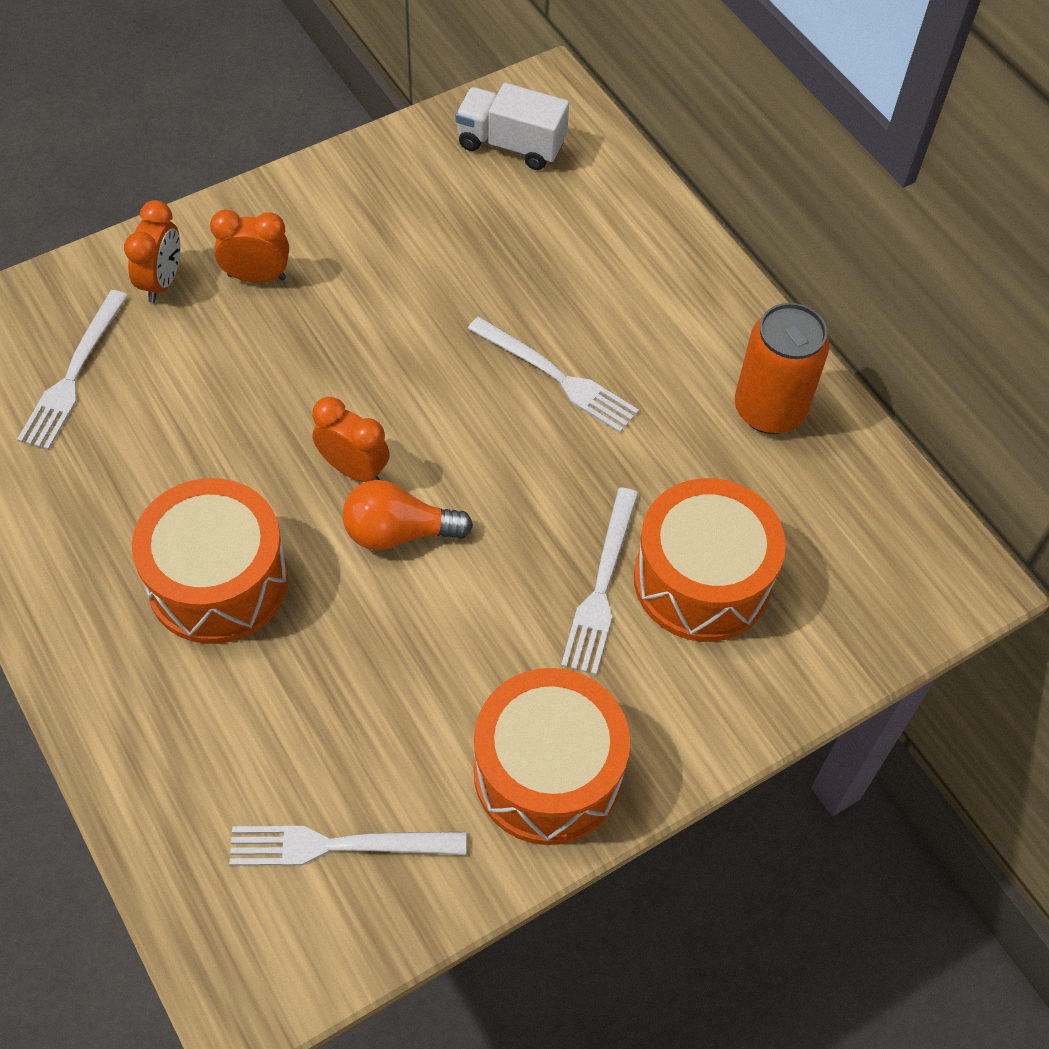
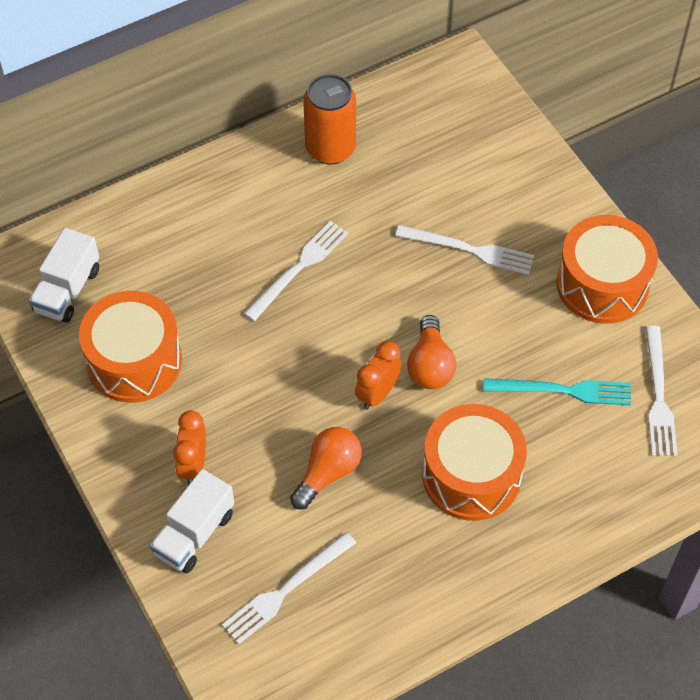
camera: 85 degrees left, 0 degrees up
(74, 374) = (286, 590): white fork -> white fork turned 120 degrees clockwise
(161, 282) = (194, 534): orange clock -> white truck
(234, 415) = (328, 473): none -> orange light bulb
(352, 706) = (563, 390): none -> turquoise fork
(702, 580) = (463, 196): orange drum -> orange drum (134, 361)

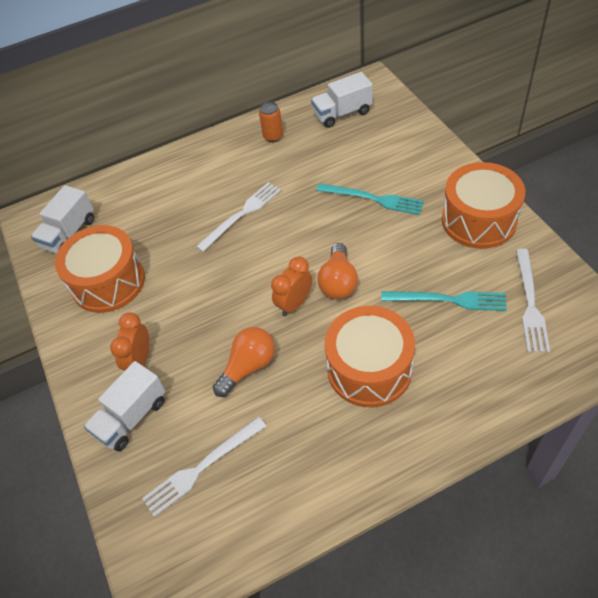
camera: 10 degrees right, 5 degrees down
(330, 148) = (273, 136): orange can -> orange can, size x0.56
(424, 115) = (342, 113): none -> white truck
(469, 250) = (373, 199): white fork -> turquoise fork

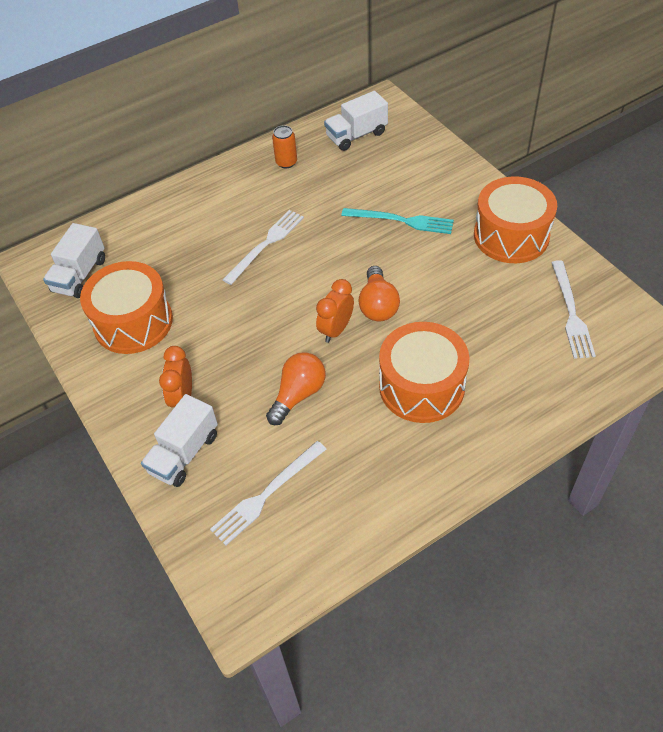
camera: 10 degrees left, 0 degrees up
(448, 300) = (491, 315): turquoise fork -> none

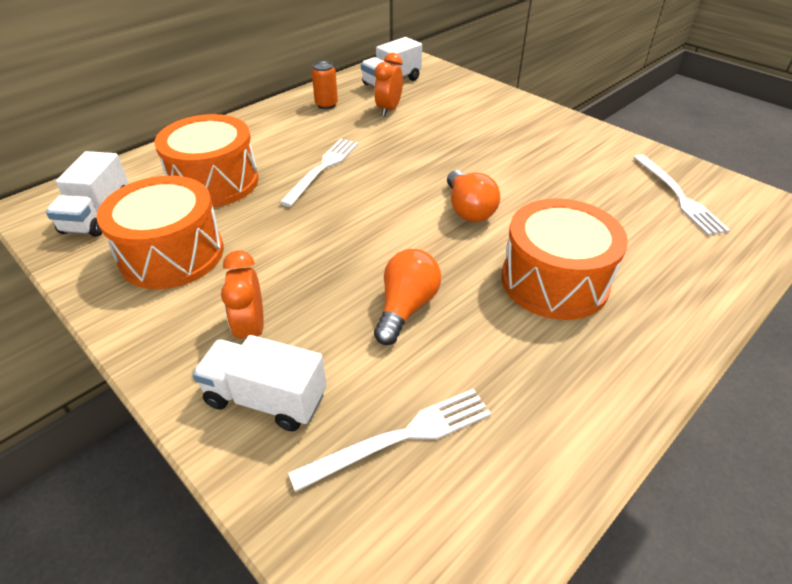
camera: 15 degrees left, 10 degrees down
(184, 453) = (266, 399): white truck -> white truck turned 90 degrees clockwise
(267, 494) = (400, 437): white fork -> white fork turned 150 degrees counterclockwise
(336, 330) = (429, 236): orange clock -> orange clock (389, 110)
(401, 221) = (463, 139): turquoise fork -> none
(511, 235) = (580, 141): orange drum -> orange drum (214, 182)

